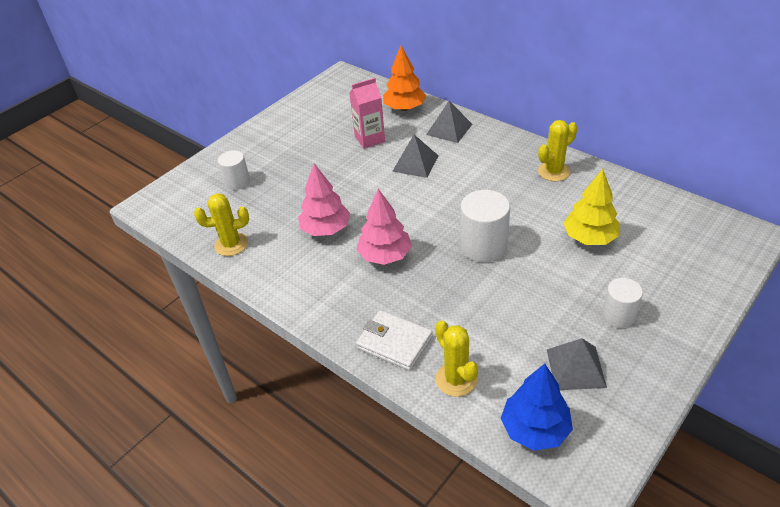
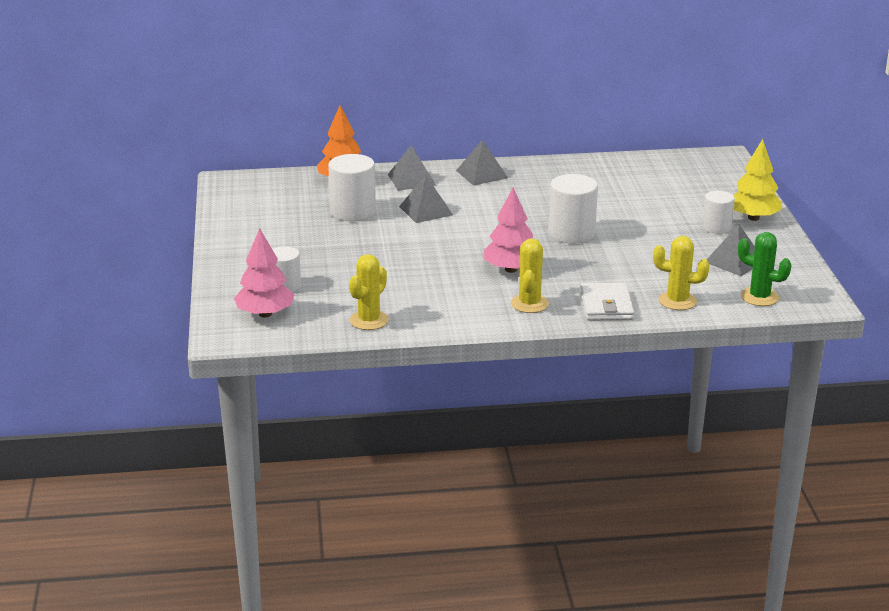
camera: 50 degrees left, 15 degrees down
(326, 229) = (432, 277): pink tree -> pink tree (265, 314)
(369, 139) = (353, 211): pink carton -> white cylinder
(394, 342) = (606, 306): white wallet -> white wallet turned 75 degrees counterclockwise
(505, 148) = (482, 174): none -> grey pyramid
(535, 429) = (759, 297): blue tree -> green cactus
(554, 171) = (544, 173): yellow cactus -> yellow cactus (529, 304)
(589, 237) = (633, 198): yellow tree -> yellow tree (753, 218)

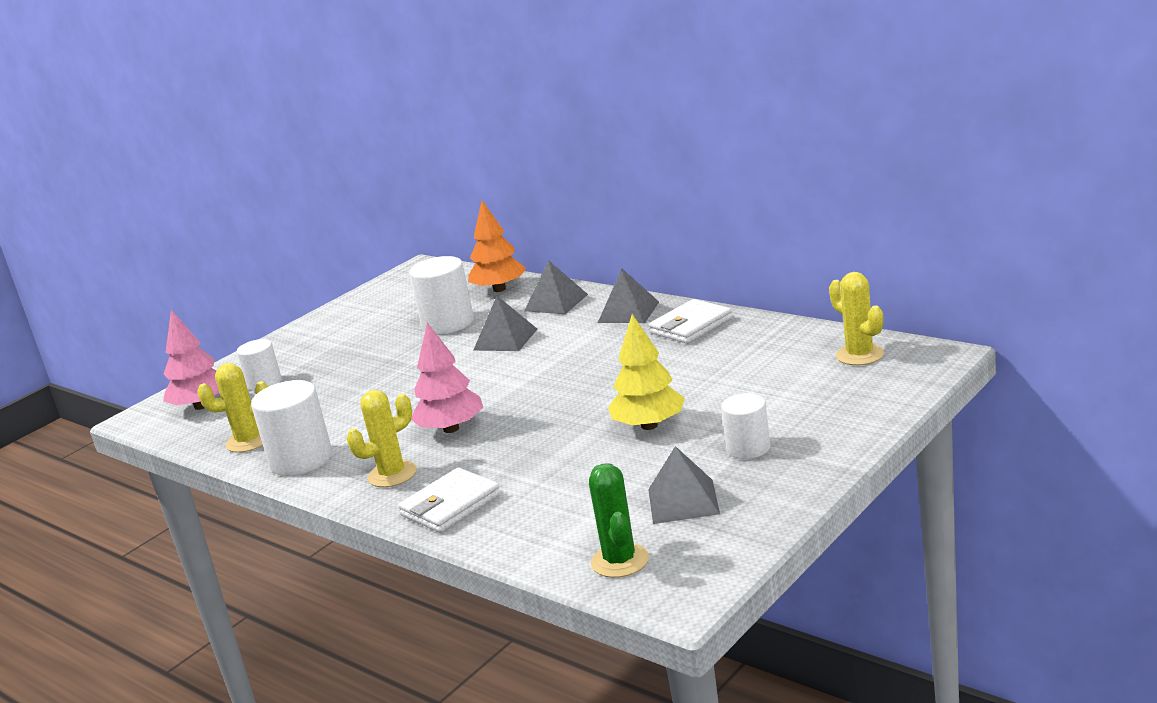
camera: 50 degrees right, 5 degrees down
(545, 173) = (691, 326): none -> white wallet
(571, 233) = (583, 405): white cylinder -> white cylinder (301, 460)
(677, 301) = (526, 529): yellow cactus -> yellow cactus (859, 355)
(753, 218) = (816, 450): yellow tree -> yellow tree (649, 425)

